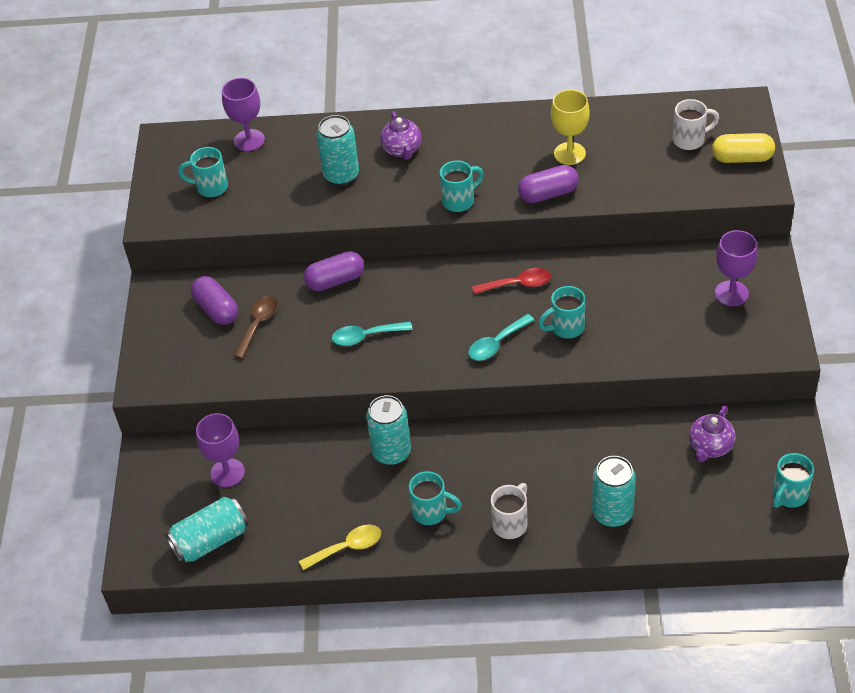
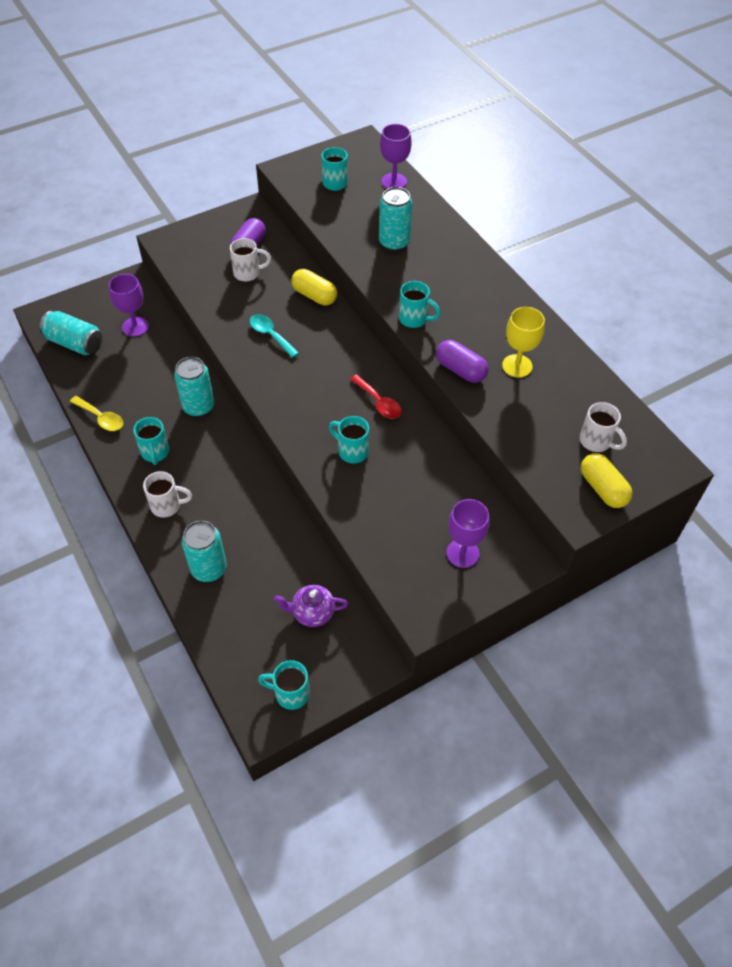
camera: 55 degrees right, 5 degrees up
(258, 324) = (248, 273): brown spoon -> white mug
(335, 280) = (314, 296): purple capsule -> yellow capsule
(402, 150) = (445, 265): purple teapot -> none
(496, 344) = (308, 414): turquoise spoon -> none

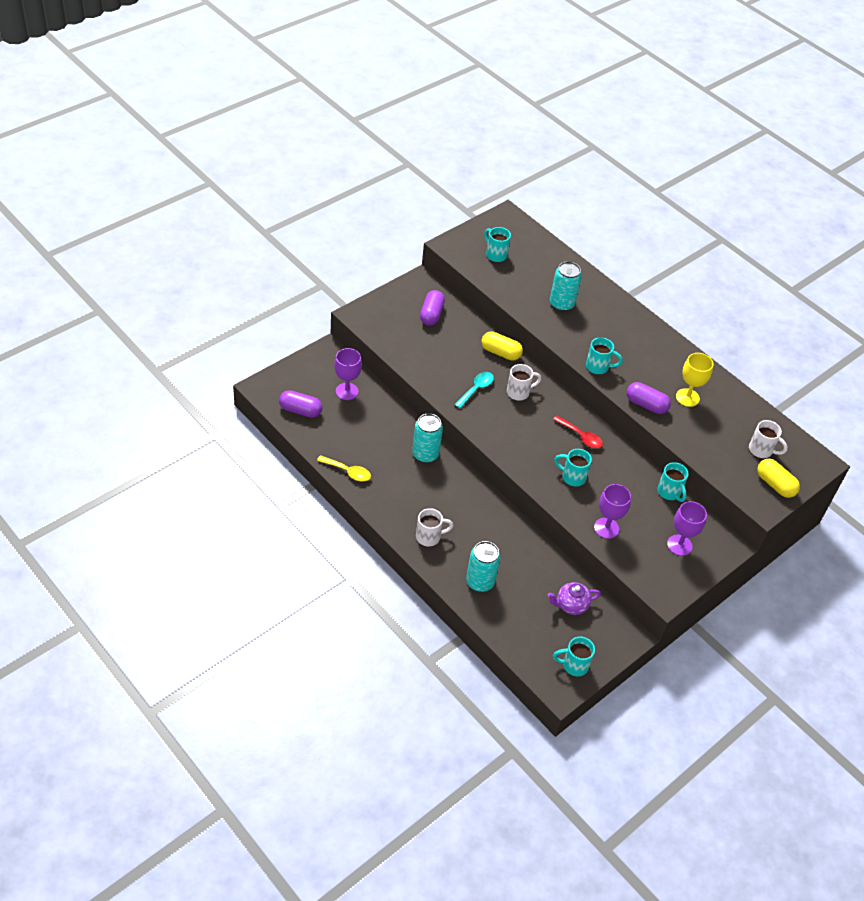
camera: 15 degrees left, 5 degrees down
(75, 343) = (300, 410): turquoise can -> purple capsule
(155, 453) = (404, 496): turquoise mug -> turquoise mug (669, 492)
(248, 273) = (439, 338): white mug -> white mug (519, 392)
(270, 335) = (476, 389): turquoise spoon -> turquoise spoon turned 90 degrees clockwise
(394, 181) = (544, 250): purple goblet -> purple goblet (606, 528)

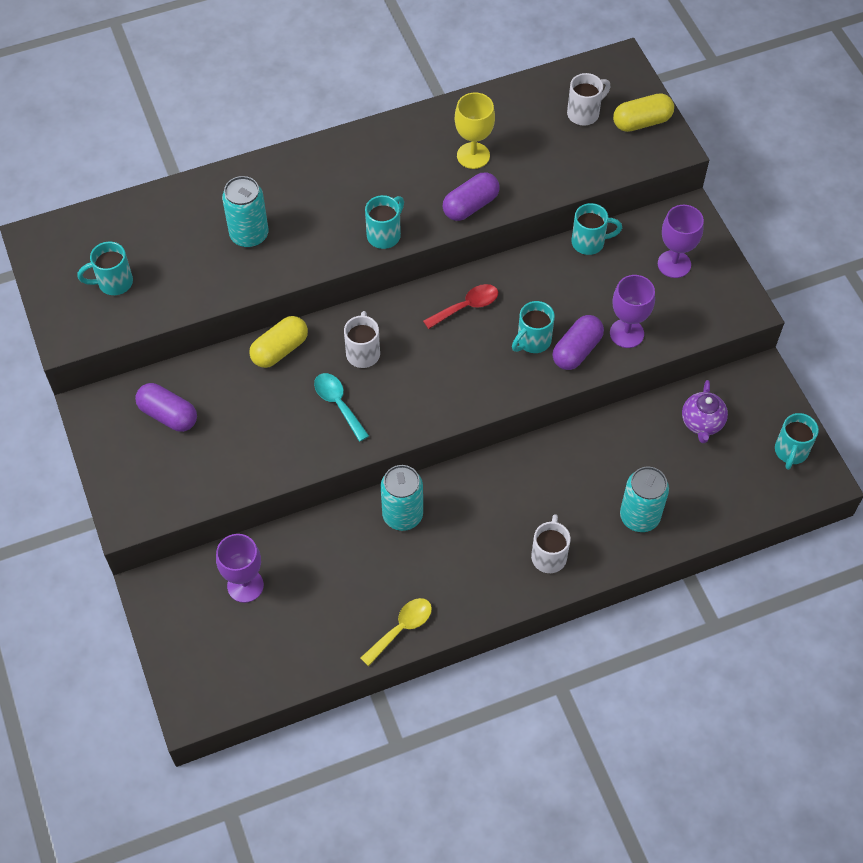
camera: 65 degrees left, 10 degrees up
(300, 410) = (260, 663): purple capsule -> purple capsule (577, 350)

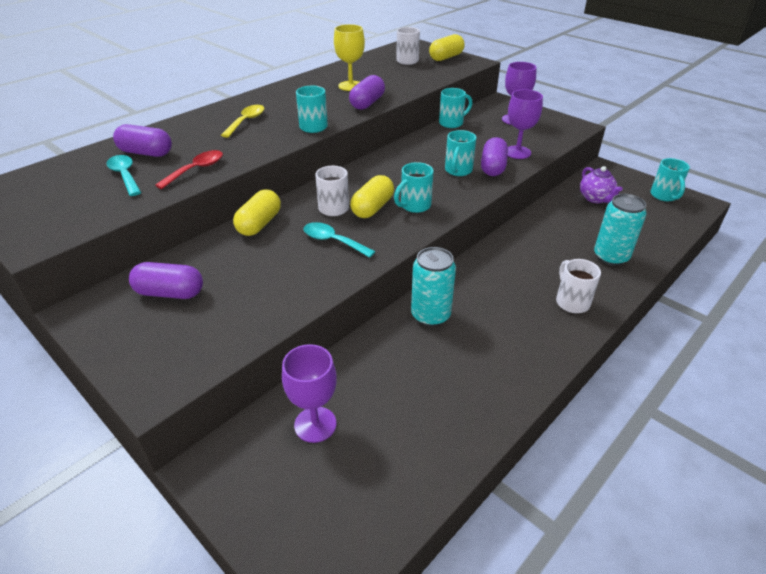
camera: 25 degrees left, 20 degrees down
(113, 283) = (78, 199): turquoise mug -> turquoise mug (414, 206)
(164, 258) = (125, 175): none -> turquoise spoon
(194, 223) = (146, 153): none -> purple capsule
(249, 235) = (200, 148): turquoise can -> none
(401, 628) = (497, 401): yellow spoon -> yellow spoon (246, 121)
(403, 369) = (372, 208): none -> yellow capsule
(467, 306) = (395, 167): red spoon -> red spoon (196, 170)

